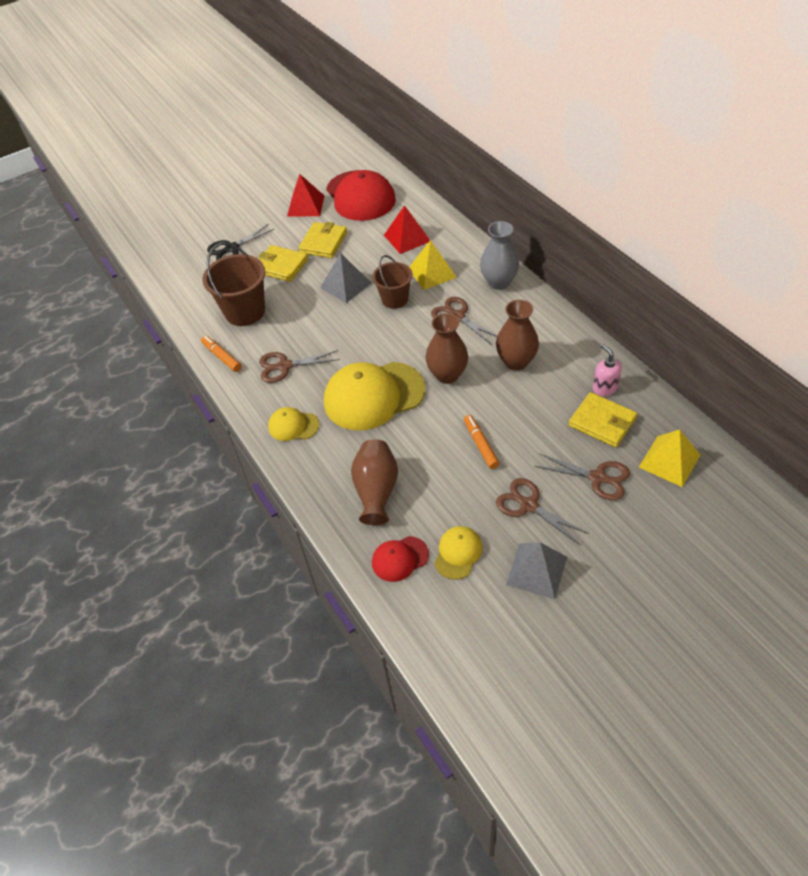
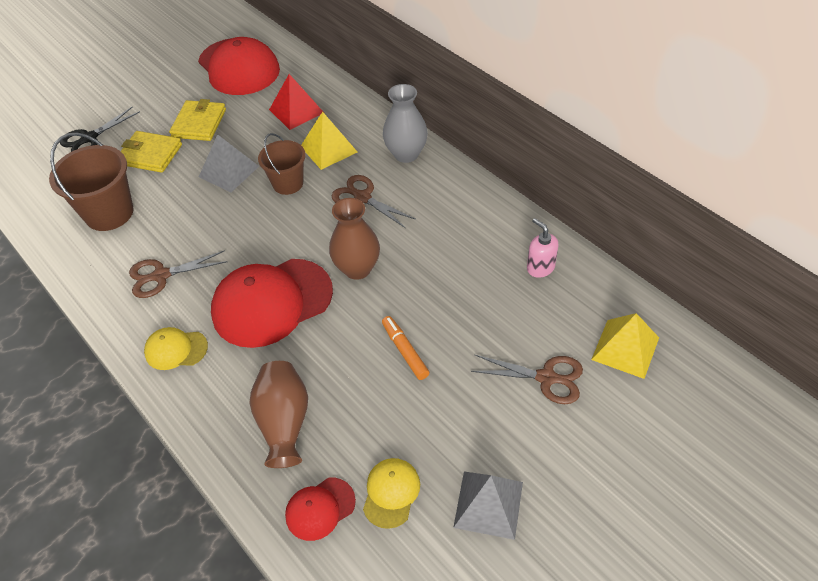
camera: 10 degrees left, 0 degrees up
(222, 357) = (83, 271): orange marker -> none
(305, 206) = (175, 82): red pyramid -> none
(373, 396) = (272, 302): yellow cap -> red cap
(516, 362) = (436, 246): brown vase -> none
(528, 505) = (469, 421): brown scissors -> none
(602, 422) = (543, 309): yellow wallet -> none

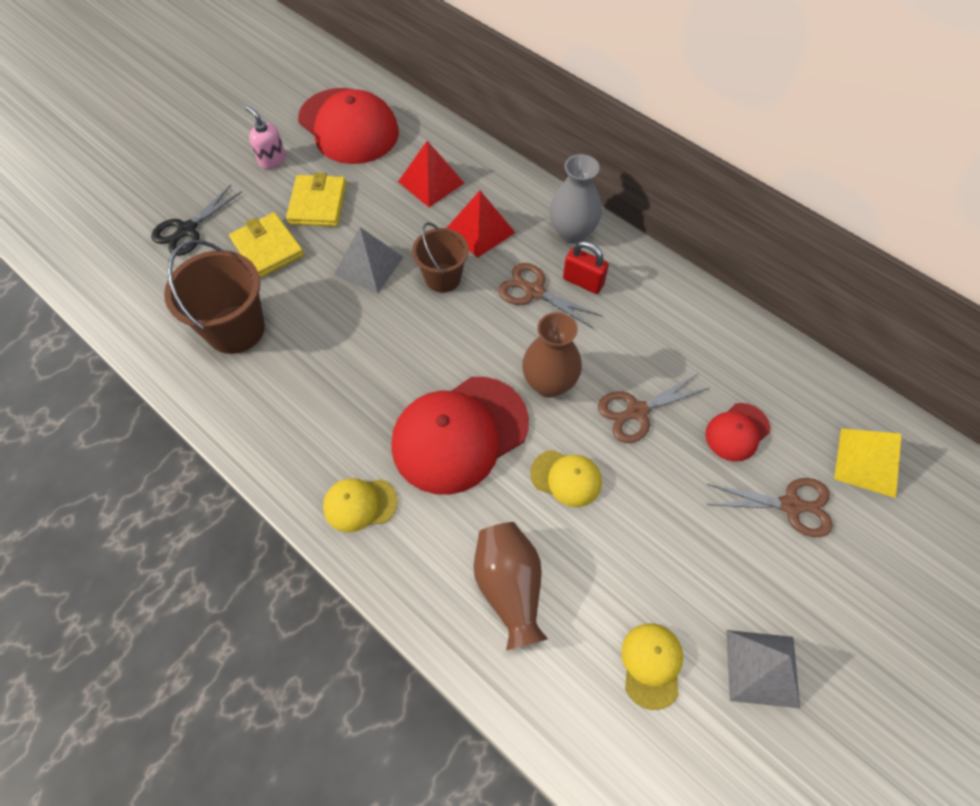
camera: 10 degrees left, 10 degrees up
(150, 154) = (268, 248): yellow wallet -> yellow wallet turned 45 degrees clockwise
(161, 276) = (319, 408): brown scissors -> brown scissors (637, 411)
(320, 509) = (575, 693): red cap -> red cap (737, 432)
(328, 149) = (480, 230): yellow pyramid -> red pyramid
(354, 342) = (566, 478): none -> yellow cap
(405, 351) = (627, 485): orange marker -> none
(406, 192) = (583, 282): none -> red padlock
(540, 267) = (754, 368): pink soap dispenser -> pink soap dispenser (272, 160)

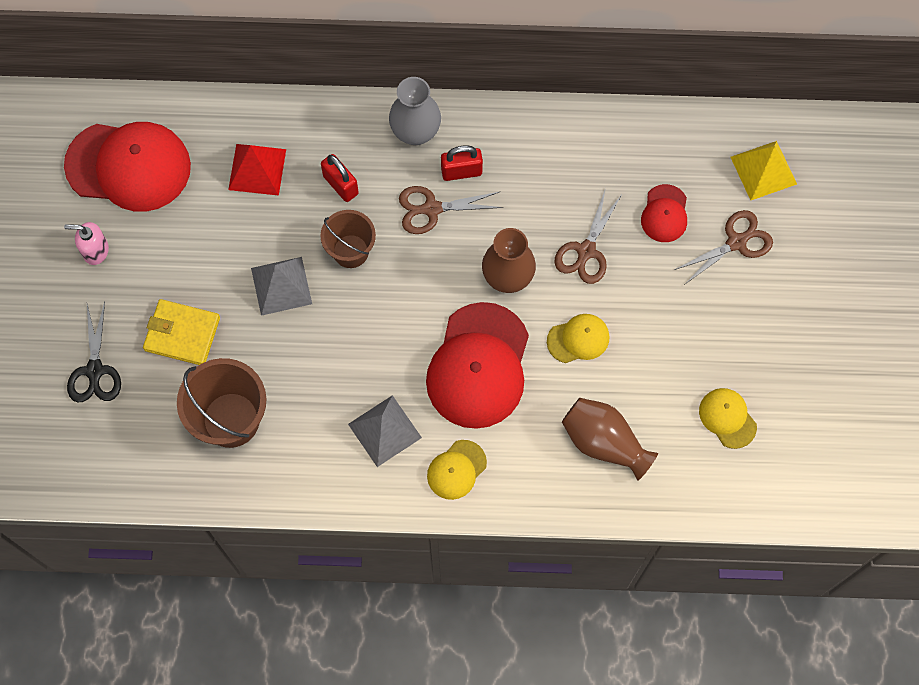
camera: 40 degrees left, 10 degrees up
(318, 204) = (181, 262): yellow wallet -> none
(480, 230) = (341, 185): red pyramid -> red padlock
(762, 668) = (792, 366): grey pyramid -> grey pyramid (384, 430)

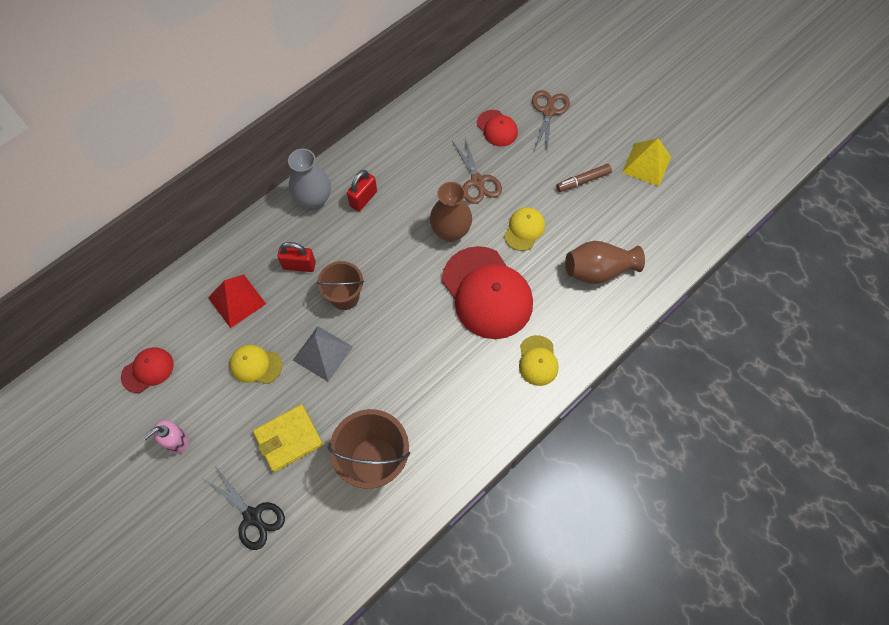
camera: 45 degrees left, 5 degrees down
(128, 166) = (148, 370): red cap -> red cap, size x0.49
(384, 430) = (473, 378): grey pyramid -> none
(432, 209) = (368, 232): brown scissors -> none
(689, 344) = (583, 181): none -> brown marker
(727, 418) = (643, 200): yellow cap -> yellow cap (255, 365)
(763, 170) = (522, 67): yellow pyramid -> yellow pyramid (646, 164)

